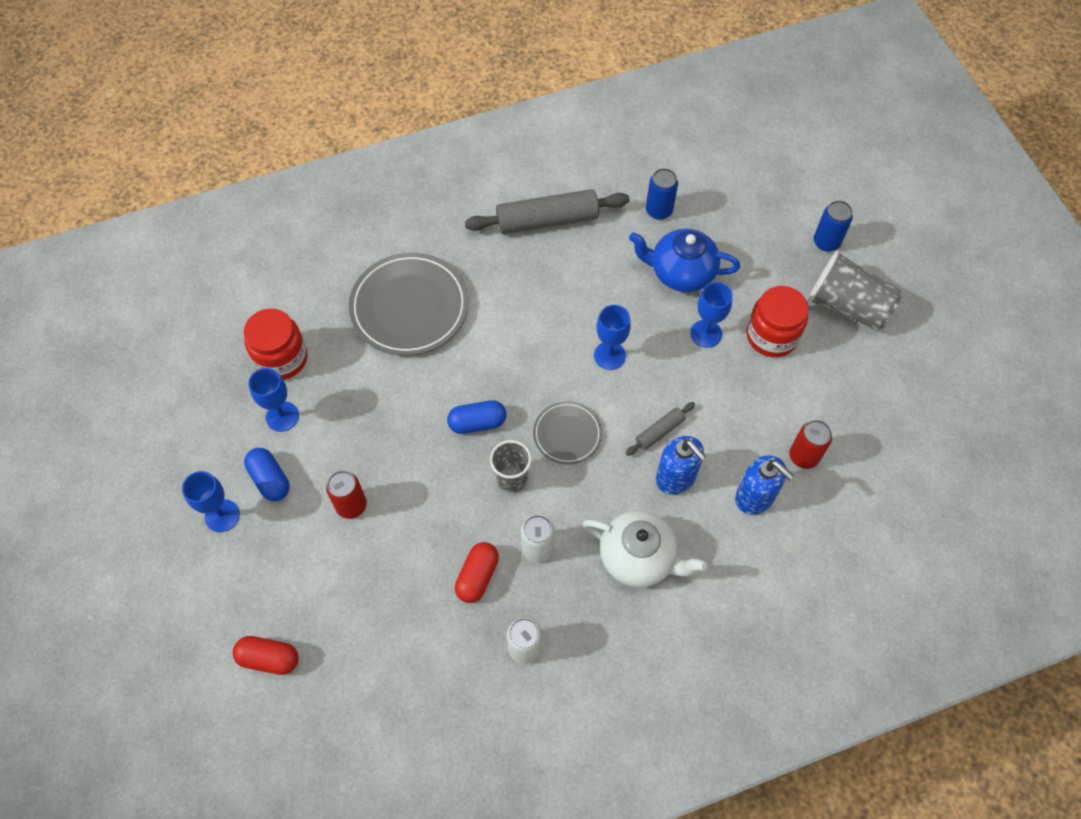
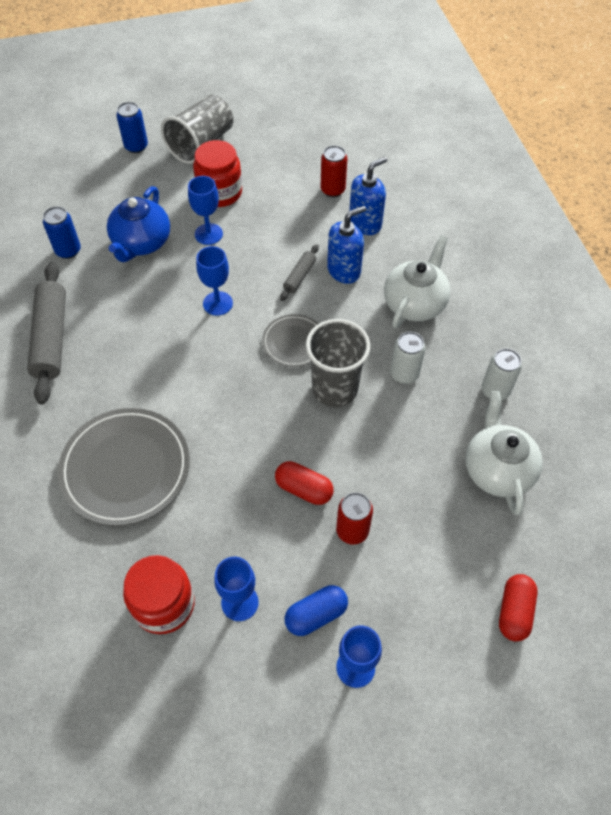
camera: 85 degrees left, 5 degrees down
(424, 647) = (497, 470): none -> white teapot
(477, 423) = (273, 413): blue capsule -> none
(477, 576) = (430, 422): red capsule -> red capsule (304, 489)
(512, 479) = (335, 389): grey cup -> grey cup, size x1.58
(659, 431) = (299, 276): grey rolling pin -> grey rolling pin turned 60 degrees clockwise

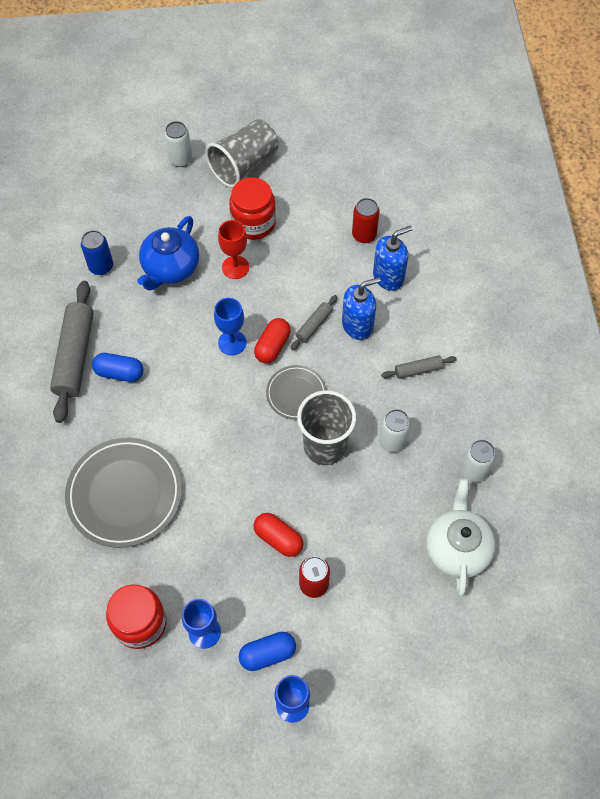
camera: 10 degrees right, 5 degrees up
(102, 348) = (119, 373): none -> blue capsule
(136, 146) = (180, 159): blue can -> white can
(208, 234) = (235, 267): blue goblet -> red goblet
(415, 303) = (418, 370): white teapot -> grey rolling pin
(514, 611) = (440, 681): red capsule -> red capsule (272, 346)

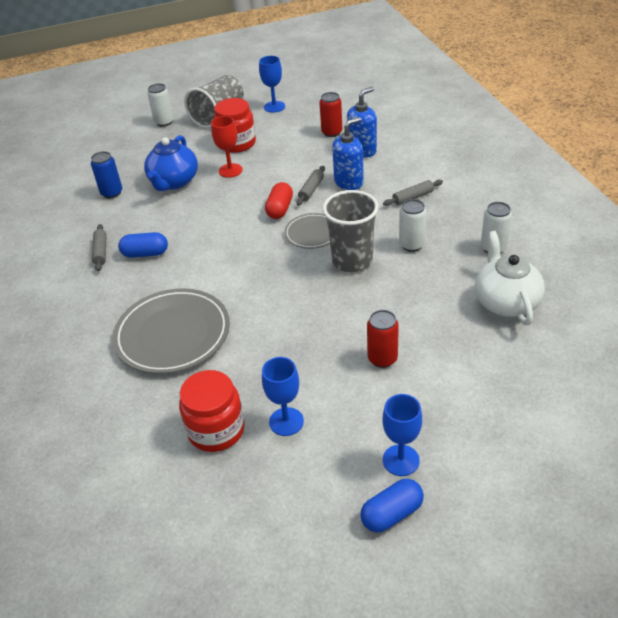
camera: 10 degrees left, 20 degrees down
(75, 356) = (101, 251): grey rolling pin -> grey rolling pin, size x0.49
(232, 343) = (243, 214): blue goblet -> blue goblet (274, 107)
(267, 654) = (358, 424): blue capsule -> blue capsule (392, 513)
(278, 538) = (334, 333): red capsule -> none

